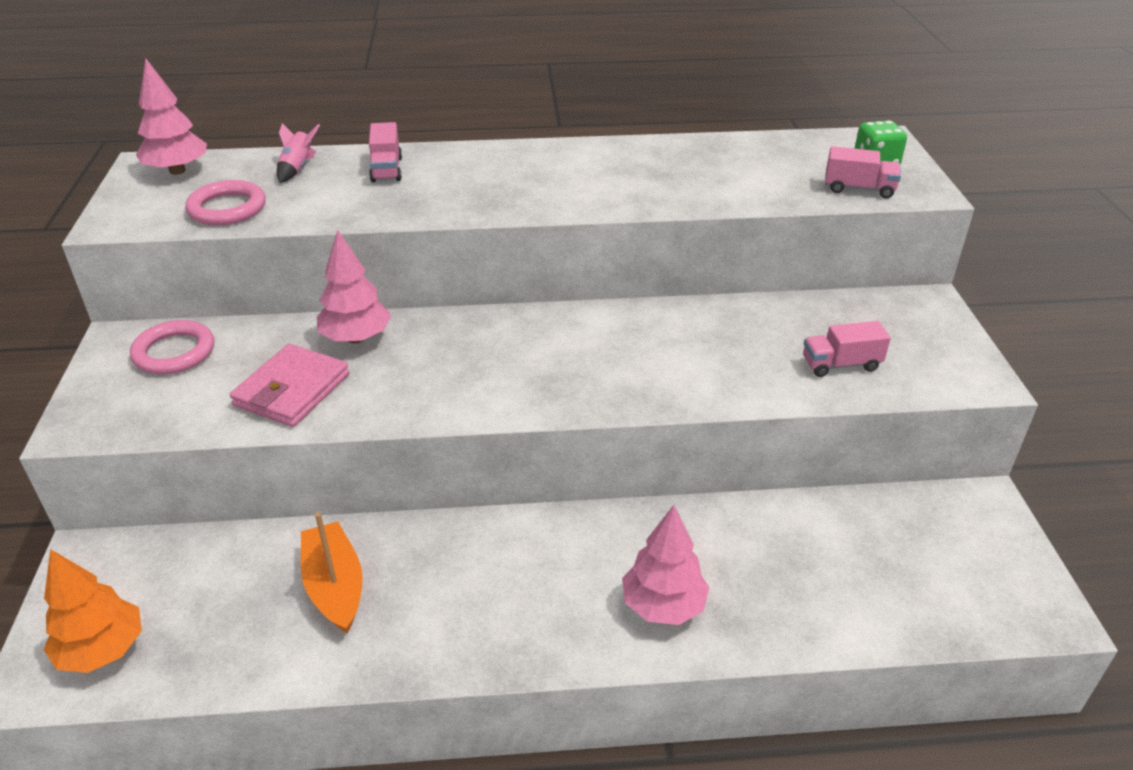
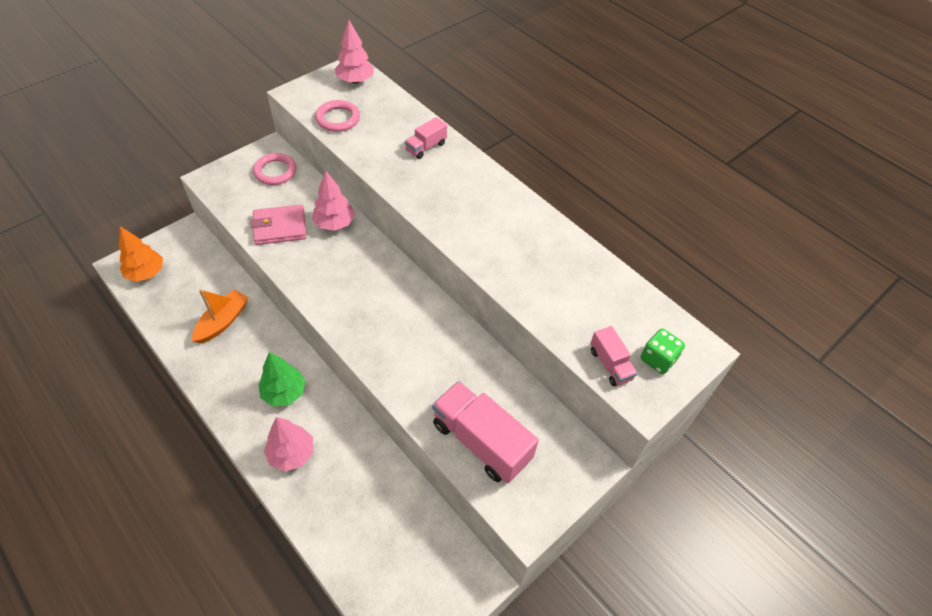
camera: 50 degrees right, 15 degrees up
(297, 168) = (396, 116): pink rocket -> none
(546, 568) = (284, 392): none -> green tree
(841, 364) = (481, 441): pink truck -> pink truck, size x1.97

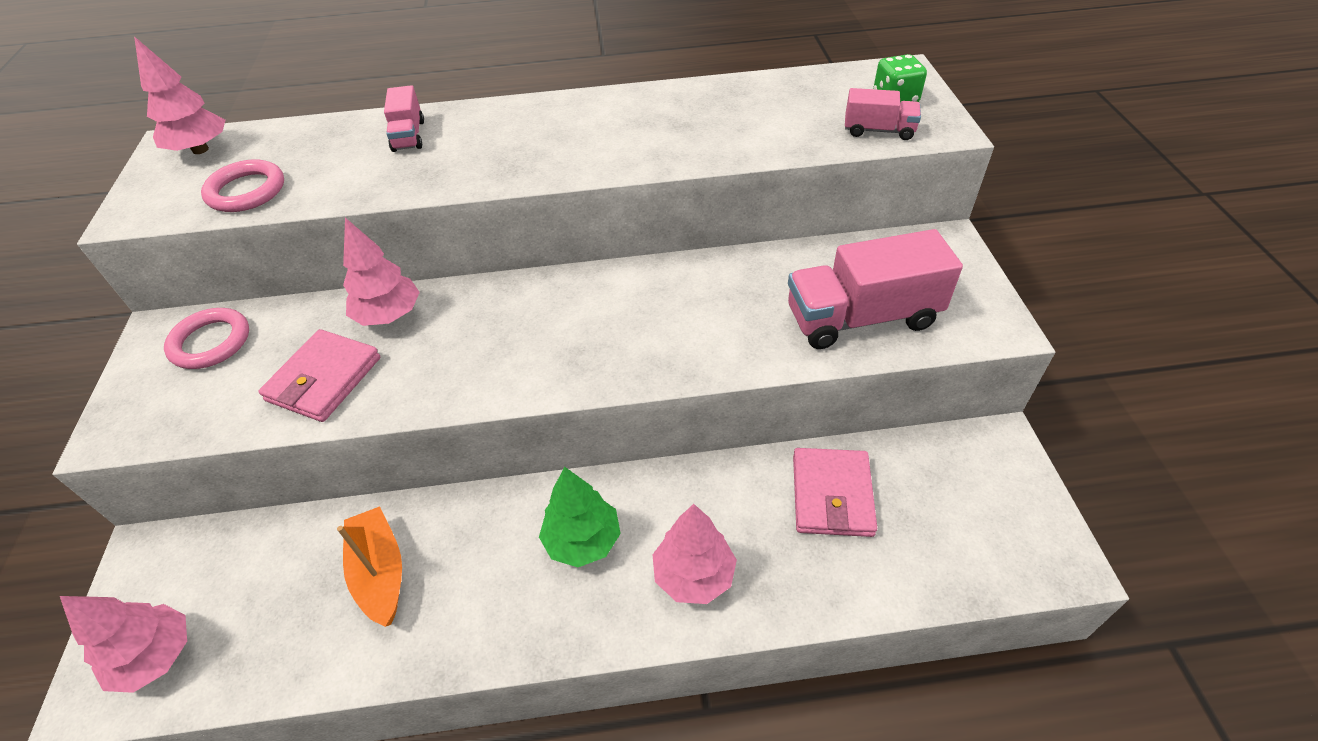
camera: 50 degrees left, 5 degrees down
(146, 273) = (156, 657): orange tree -> pink tree
(381, 497) = (832, 495): none -> pink wallet

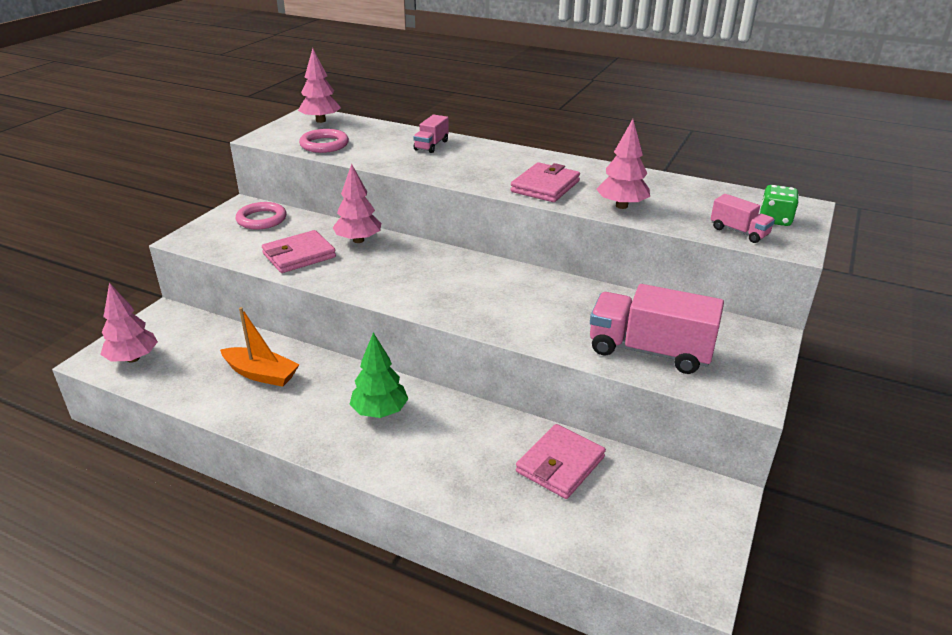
camera: 30 degrees right, 15 degrees down
(380, 573) = (261, 374): orange boat -> orange boat turned 105 degrees clockwise
(616, 148) = (545, 186): none -> pink wallet
(693, 575) = (428, 460): pink tree -> pink tree (621, 206)

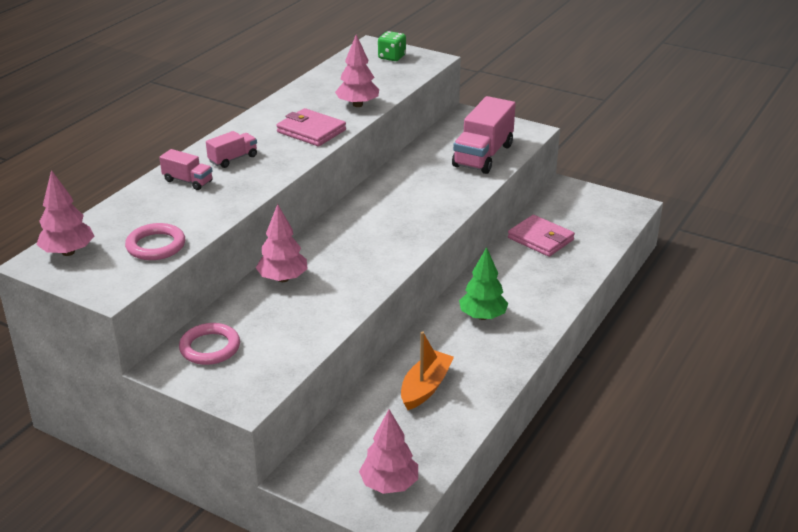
camera: 85 degrees left, 0 degrees up
(299, 255) = (307, 314): pink wallet -> none
(739, 232) = (409, 71): pink truck -> pink truck (233, 159)

